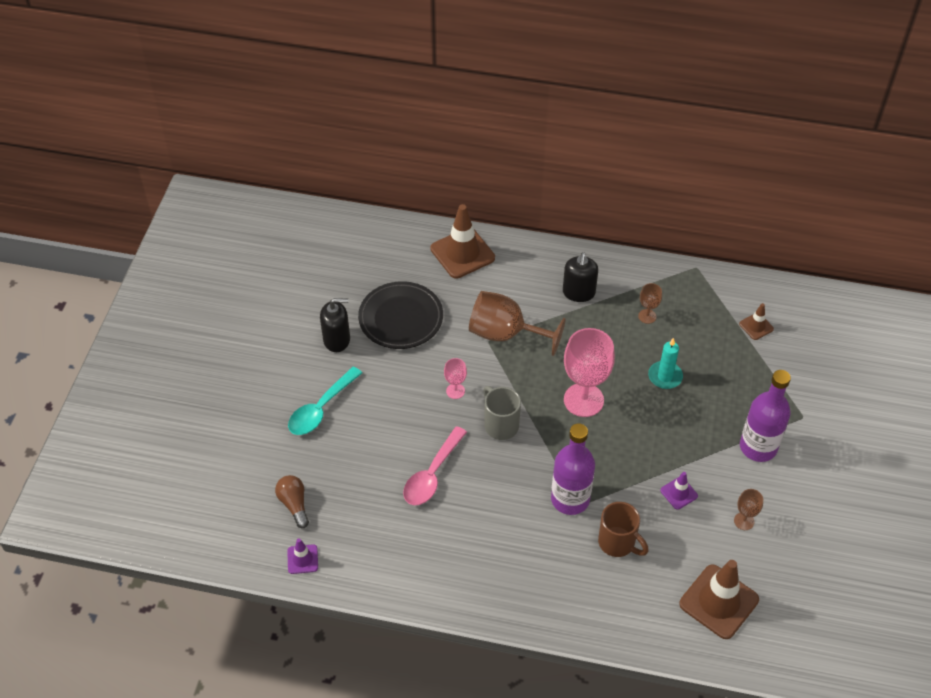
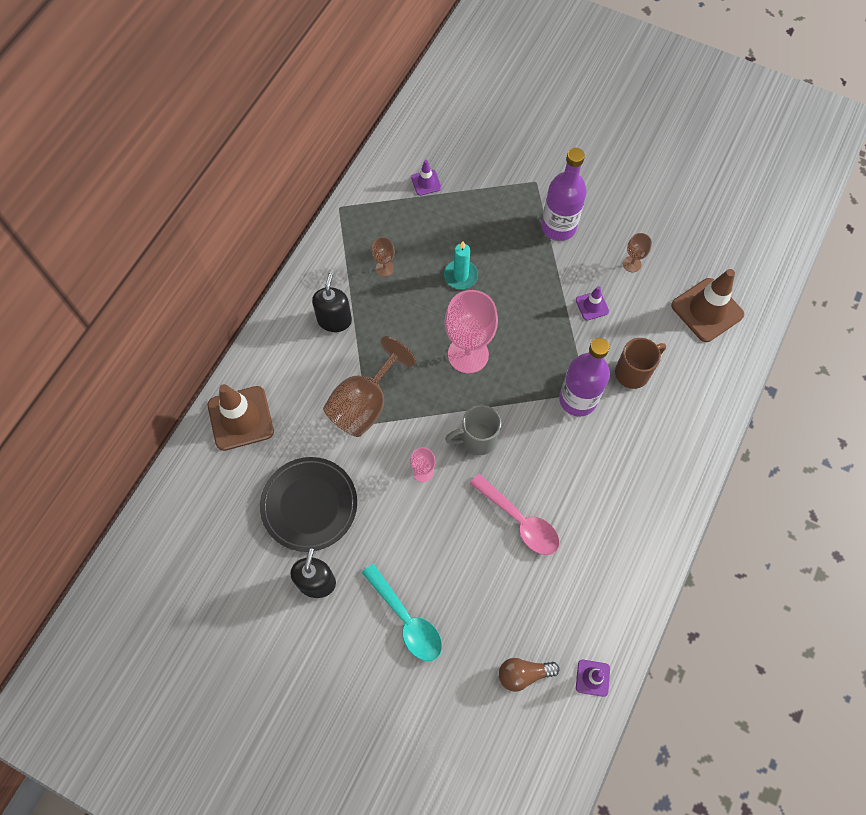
camera: 75 degrees left, 15 degrees up
(578, 293) = (334, 320): black soap dispenser -> black soap dispenser turned 105 degrees counterclockwise
(756, 326) = (426, 183): brown traffic cone -> purple traffic cone

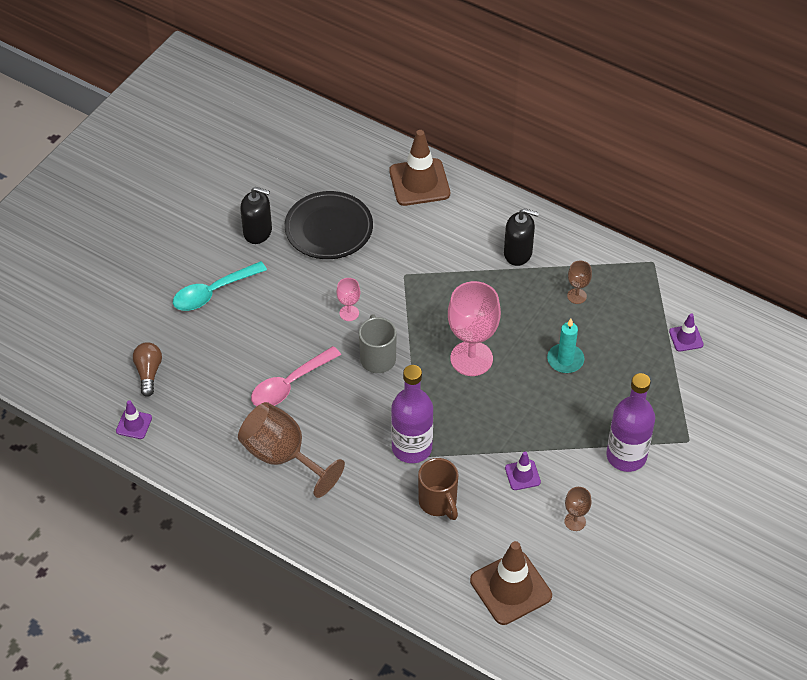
camera: 95 degrees right, 15 degrees down
(365, 404) = (424, 273): brown goblet -> brown goblet (283, 457)

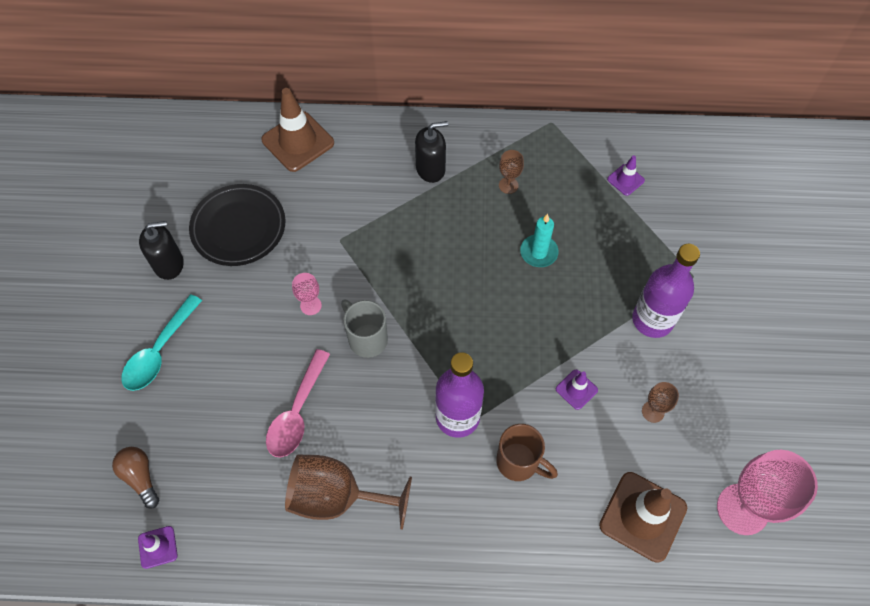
camera: 30 degrees left, 10 degrees up
(471, 358) = (454, 294): pink goblet -> pink goblet (742, 509)

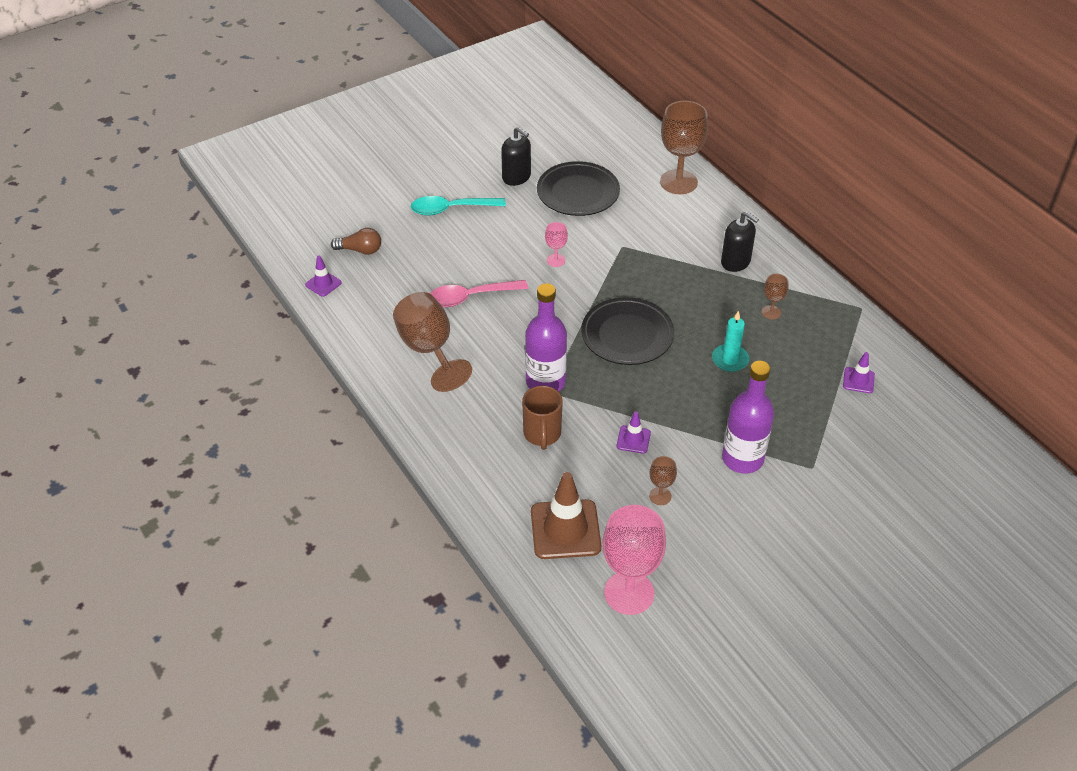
camera: 55 degrees right, 15 degrees down
(140, 477) = (360, 250): brown light bulb -> brown light bulb turned 75 degrees clockwise
(298, 141) = (678, 182): brown traffic cone -> brown goblet
(367, 339) = (559, 302): grey mug -> none
(451, 310) = (627, 335): none -> black plate

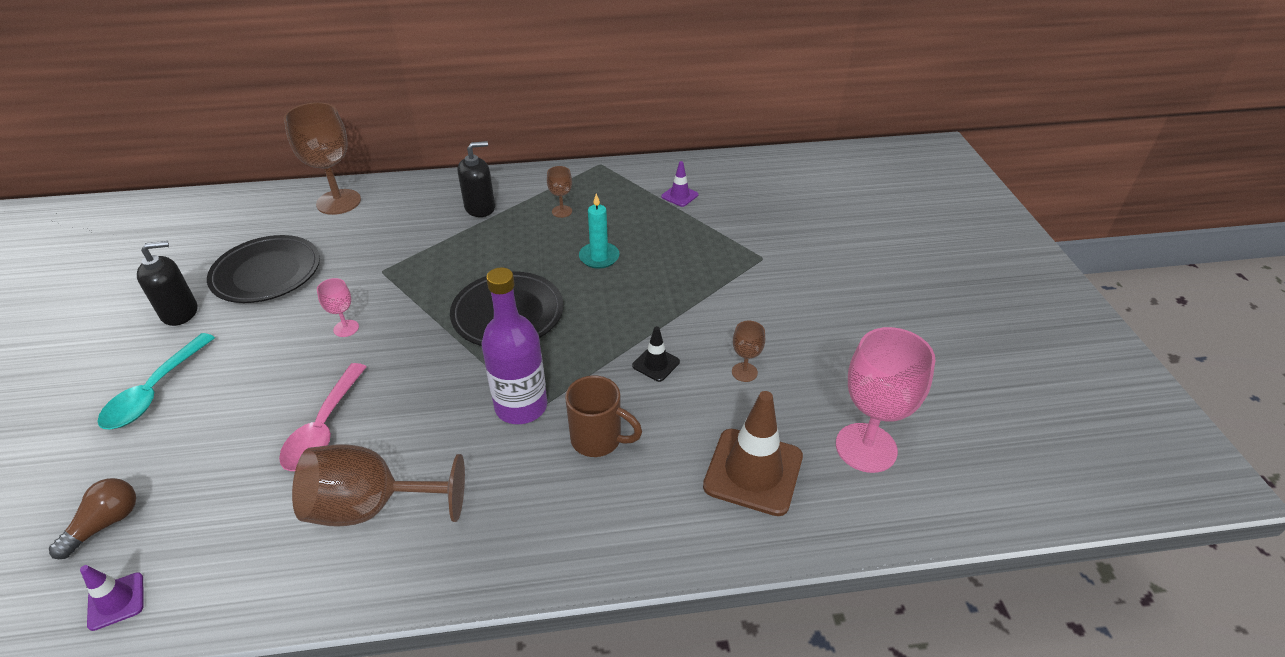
camera: 65 degrees left, 5 degrees down
(633, 439) = (656, 364): purple traffic cone -> black traffic cone
(742, 458) = (728, 296): purple bottle -> none

